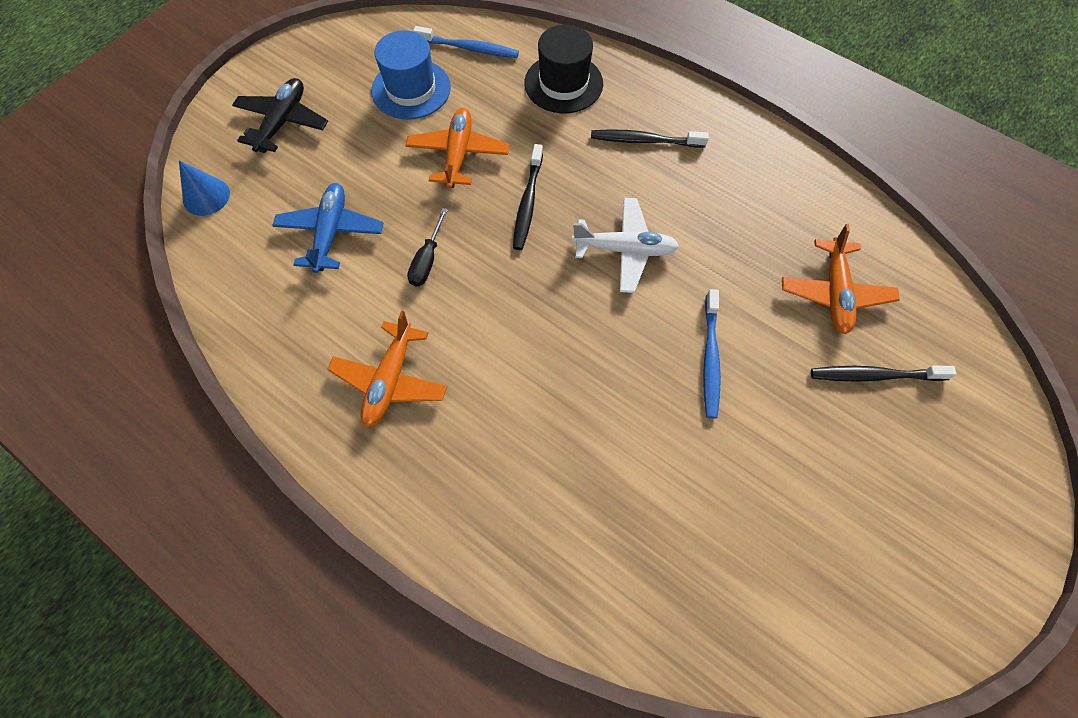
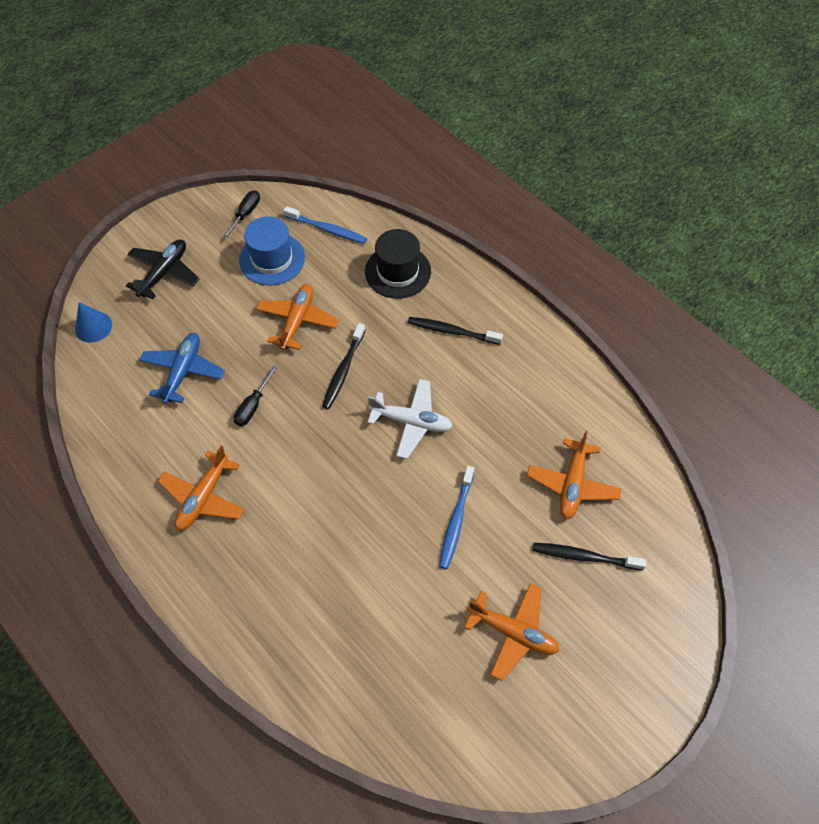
camera: 10 degrees right, 5 degrees down
(368, 44) = (245, 214): none -> black screwdriver
(817, 482) = (513, 632): none -> orange plane

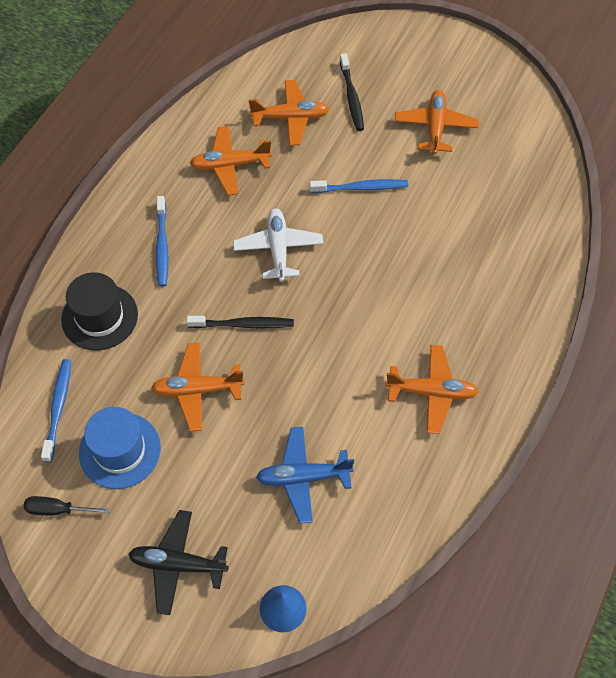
camera: 110 degrees left, 0 degrees up
(253, 405) = (316, 390): black screwdriver -> none
(452, 331) = (162, 245): black toothbrush -> blue toothbrush
(526, 410) = (230, 165): none -> orange plane

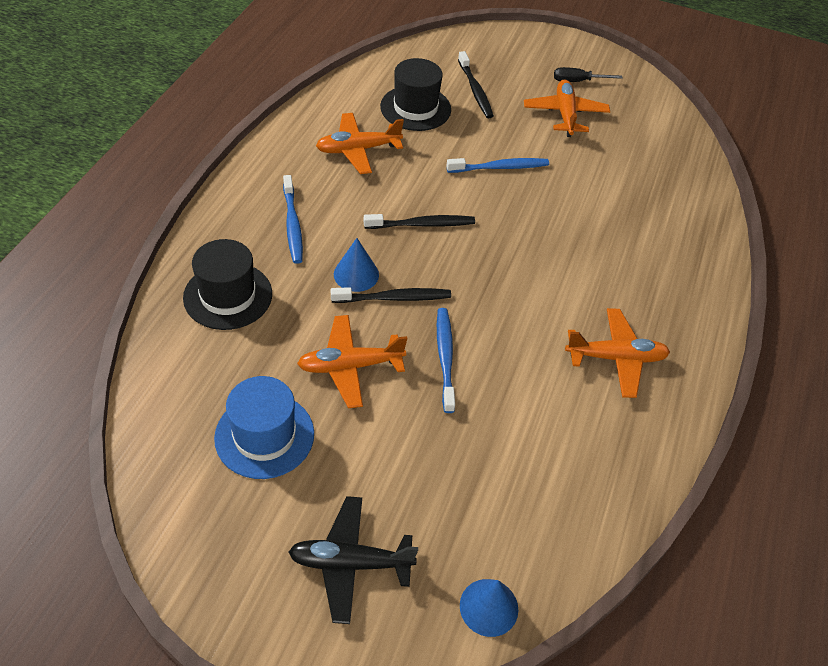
camera: 10 degrees left, 10 degrees down
(58, 408) = (185, 393): blue toothbrush -> blue toothbrush (445, 358)
(58, 510) = (192, 507): black screwdriver -> black screwdriver (578, 81)
(213, 299) = (356, 274): none -> blue cone
(278, 249) = (421, 224): white plane -> black toothbrush
(290, 118) = (415, 108): orange plane -> black hat
(303, 477) = (488, 454): blue plane -> none

